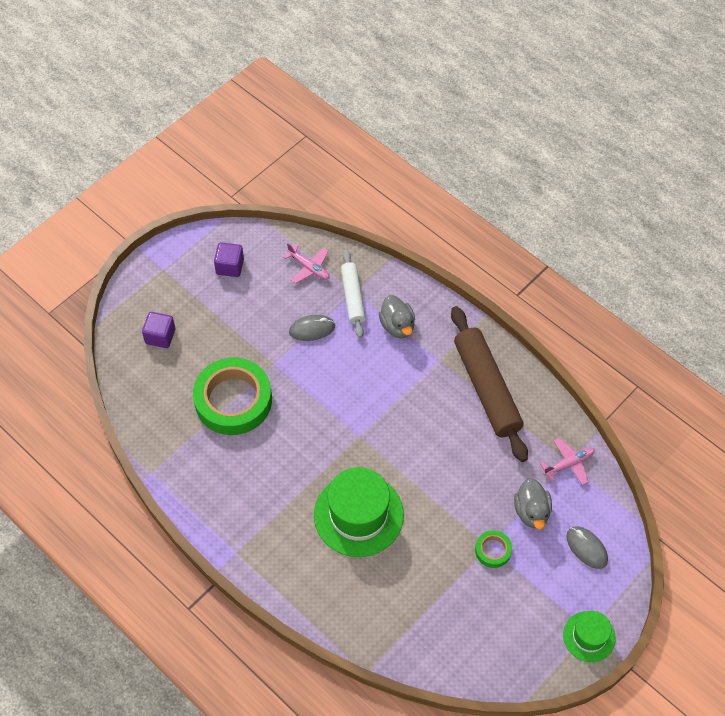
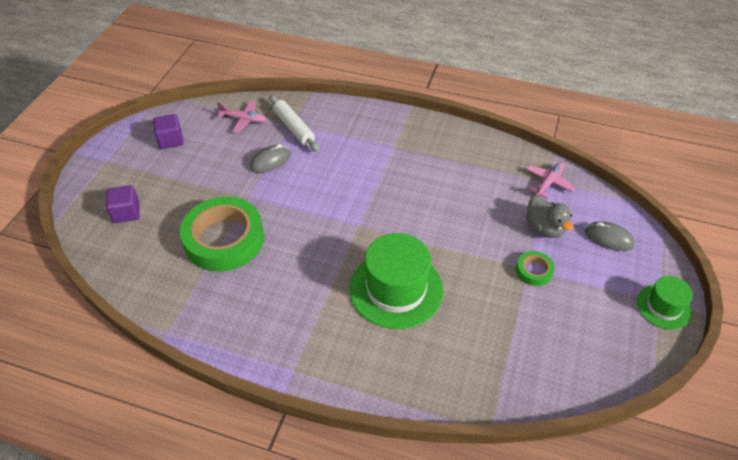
camera: 25 degrees left, 10 degrees down
(397, 326) = (344, 135): grey duck -> none
(486, 388) = (446, 153): brown rolling pin -> none

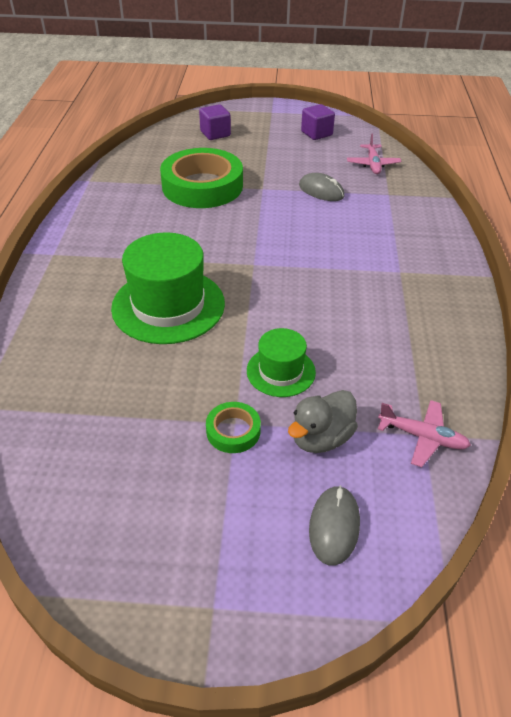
camera: 75 degrees right, 5 degrees down
(294, 128) = (382, 196): white rolling pin -> none
(663, 307) = (205, 615): green hat -> green hat (281, 371)

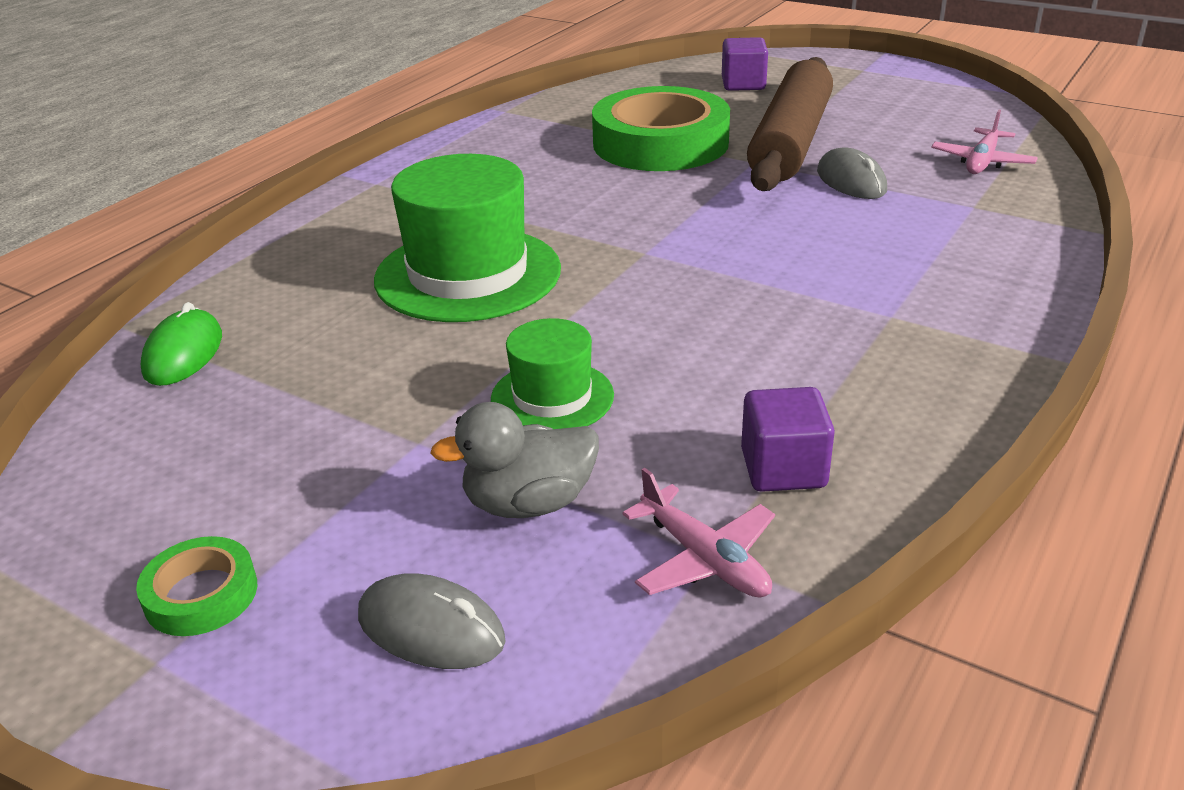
camera: 30 degrees right, 10 degrees down
(41, 413) = (183, 354): none -> green mouse
(233, 431) = (405, 451): green tape -> green tape (201, 594)
(271, 171) = (790, 142): none -> brown rolling pin
(316, 134) = (916, 107): purple cube -> purple cube (783, 469)
(334, 526) = (431, 629): grey mouse -> grey mouse turned 75 degrees clockwise

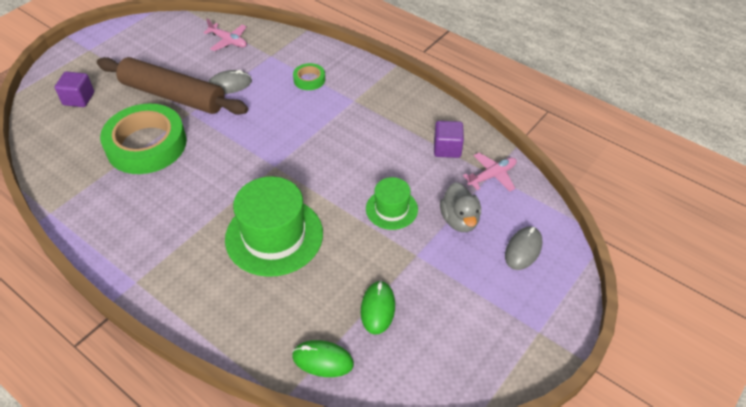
camera: 85 degrees left, 15 degrees up
(201, 594) = (505, 322): green tape -> green tape (309, 79)
(282, 402) = (378, 308): none -> green mouse

